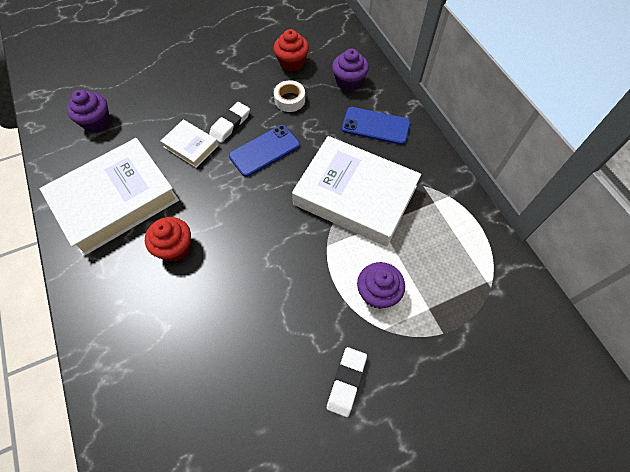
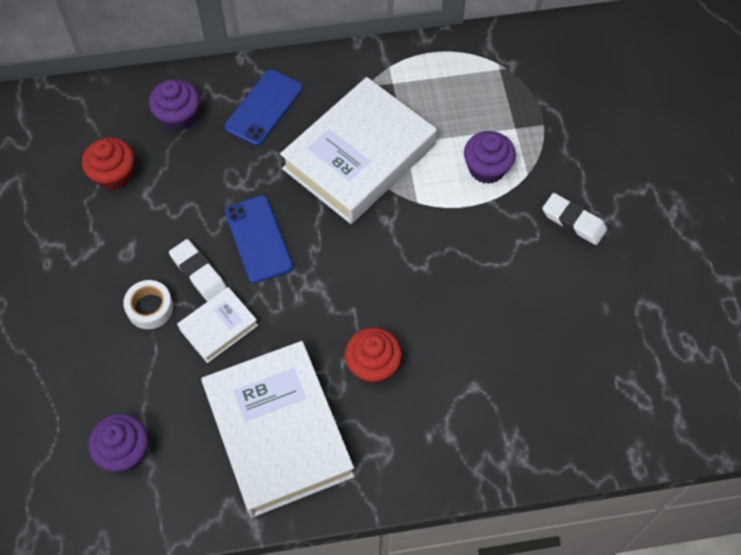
camera: 75 degrees left, 0 degrees up
(290, 100) = (182, 192): white tape -> white tape (150, 308)

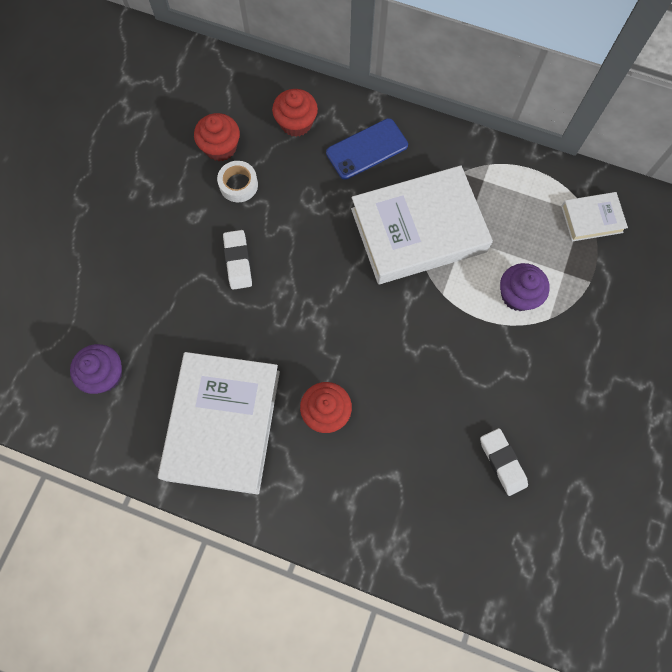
camera: 30 degrees right, 10 degrees up
(150, 308) = (186, 270): white tape -> white tape (238, 185)
(178, 117) = (296, 123): purple cupcake -> red cupcake
(218, 327) = (227, 314): white book -> white book (591, 219)
(258, 239) = (299, 258): blue phone -> none
(573, 221) = (563, 381): white eraser -> white eraser (502, 462)

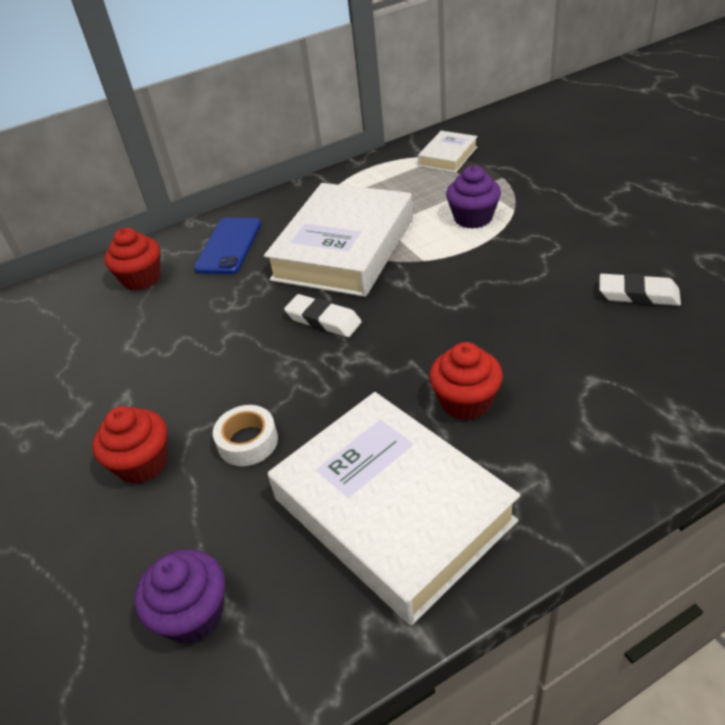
camera: 45 degrees left, 30 degrees down
(220, 147) = (85, 343): red cupcake -> red cupcake (142, 463)
(238, 185) = (140, 348): white tape -> white tape (248, 442)
(238, 261) = (216, 391): white eraser -> white eraser (323, 320)

